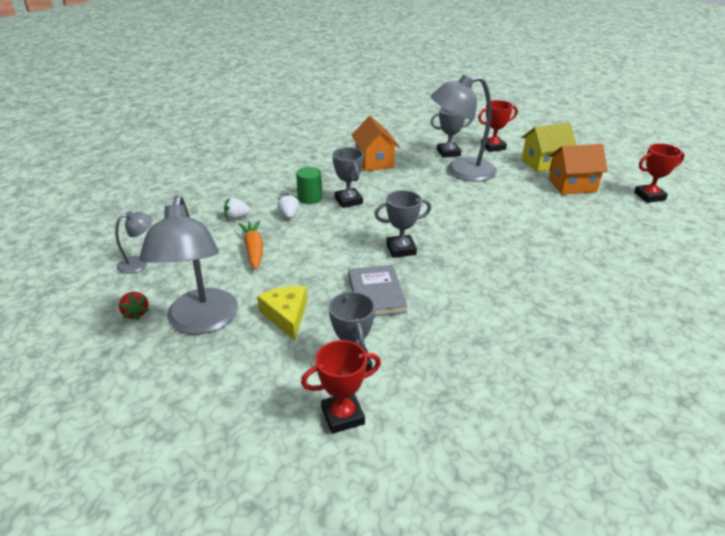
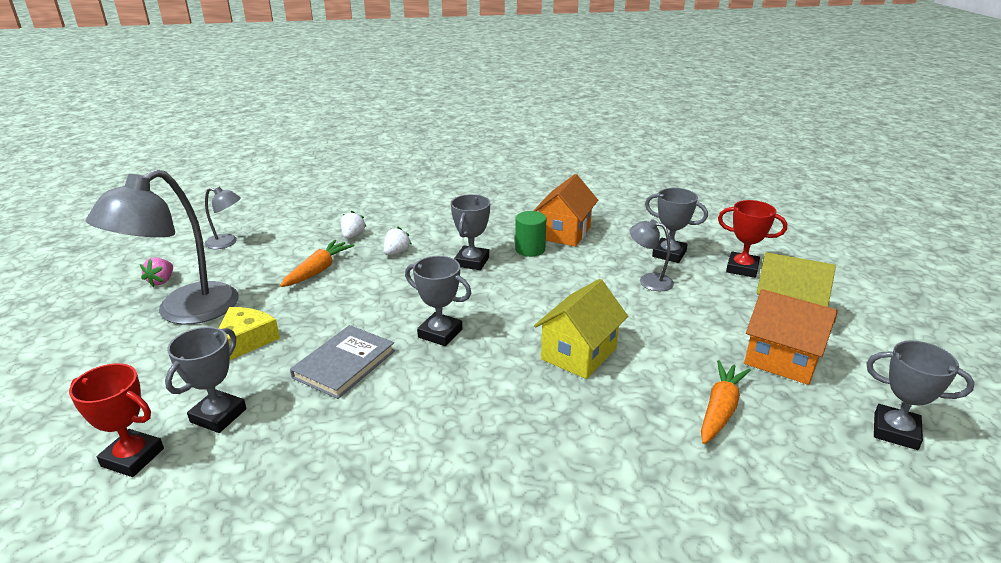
camera: 40 degrees right, 5 degrees down
(136, 313) = (161, 281): red strawberry -> pink strawberry
(237, 217) = (353, 236): white strawberry -> white strawberry turned 75 degrees clockwise
(310, 198) = (441, 244): green cylinder -> green cylinder (530, 249)
(461, 171) = (649, 281): grey lamp -> grey lamp, size x0.47
(487, 224) = (579, 354): none -> yellow house
(582, 220) = (720, 409): none -> orange carrot
(649, 196) = (895, 431): red trophy -> grey trophy

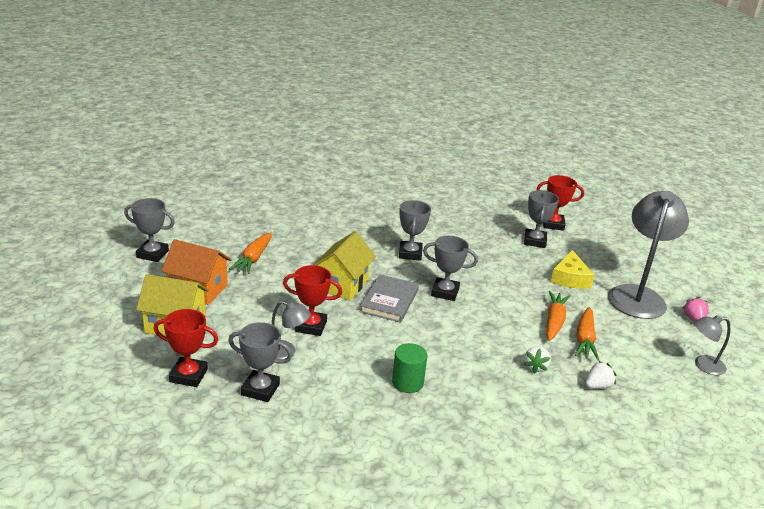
camera: 165 degrees right, 0 degrees up
(331, 289) = (554, 321): none -> orange carrot
(344, 364) = (492, 269): grey book -> grey book (389, 301)
(353, 236) = (597, 386): white strawberry -> white strawberry turned 120 degrees counterclockwise
(472, 262) = (457, 361): grey trophy -> grey trophy (410, 253)
(564, 233) = (377, 413): orange house -> none
(623, 303) = (311, 326): none -> red trophy

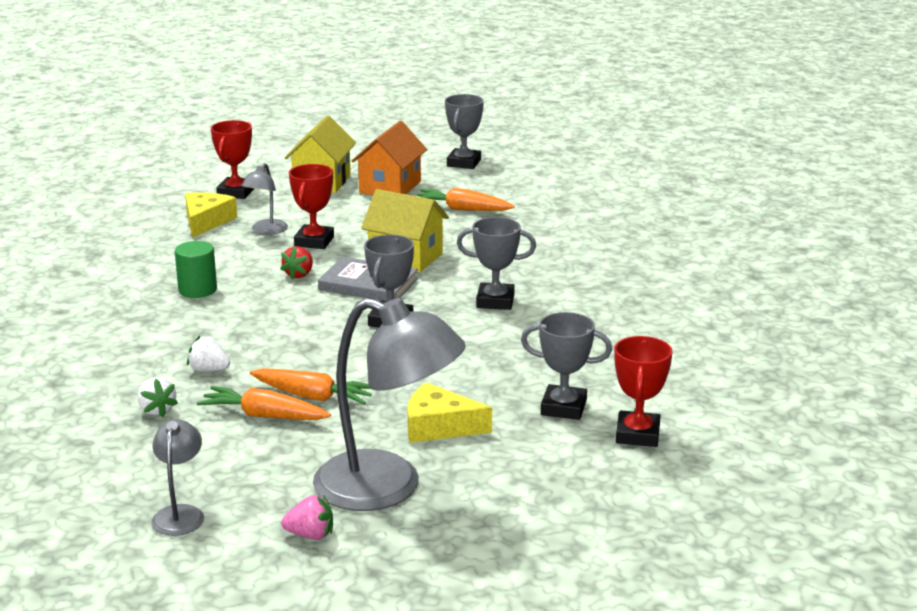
camera: 95 degrees right, 5 degrees down
(260, 389) = (206, 221): grey trophy -> yellow cheese
(374, 332) = (299, 274): none -> red strawberry

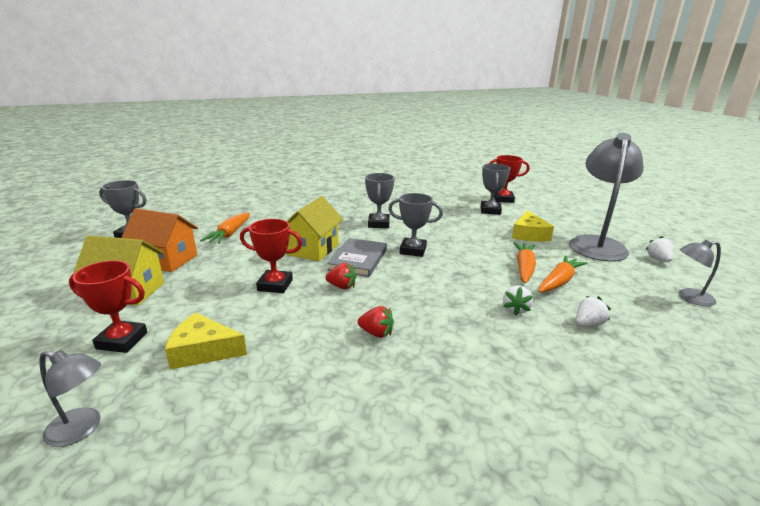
camera: 95 degrees left, 0 degrees up
(197, 290) = (376, 333): green cylinder -> red strawberry
(264, 416) = (559, 281): orange carrot -> orange carrot turned 150 degrees counterclockwise
(266, 231) = (243, 310): grey lamp -> grey lamp (82, 429)
(310, 535) = (658, 259): pink strawberry -> white strawberry

